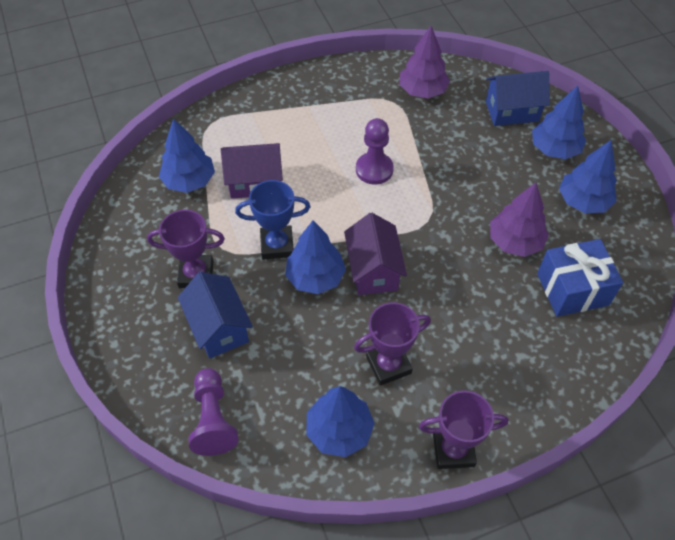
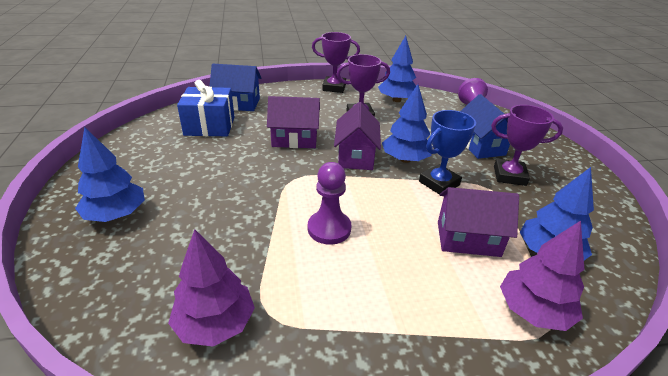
camera: 170 degrees left, 20 degrees down
(277, 245) = (439, 183): blue trophy -> blue trophy turned 45 degrees counterclockwise
(455, 286) = (294, 139): none -> purple house
(512, 111) = (117, 267): blue house -> blue house (238, 103)
(515, 242) = (228, 154): purple tree -> purple tree (533, 311)
(583, 201) = (141, 169): blue tree -> none

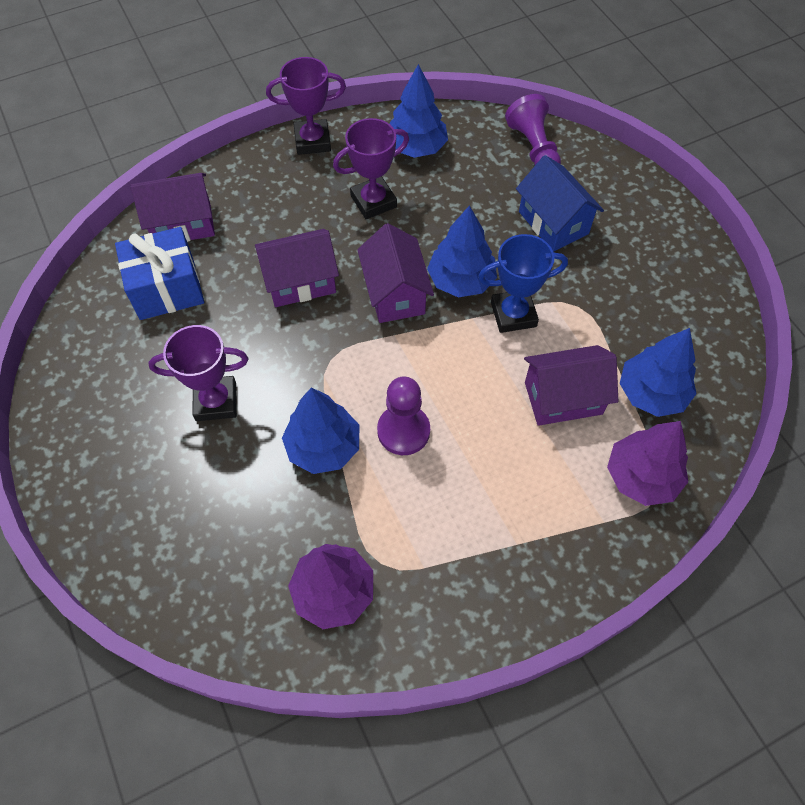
camera: 15 degrees left, 25 degrees up
(116, 214) = (139, 487): blue tree -> blue tree (323, 447)
(238, 103) = (182, 224): blue house -> purple house
(439, 183) = (513, 314): blue trophy -> blue trophy turned 45 degrees clockwise
(509, 176) = (597, 274): purple trophy -> purple trophy (216, 401)

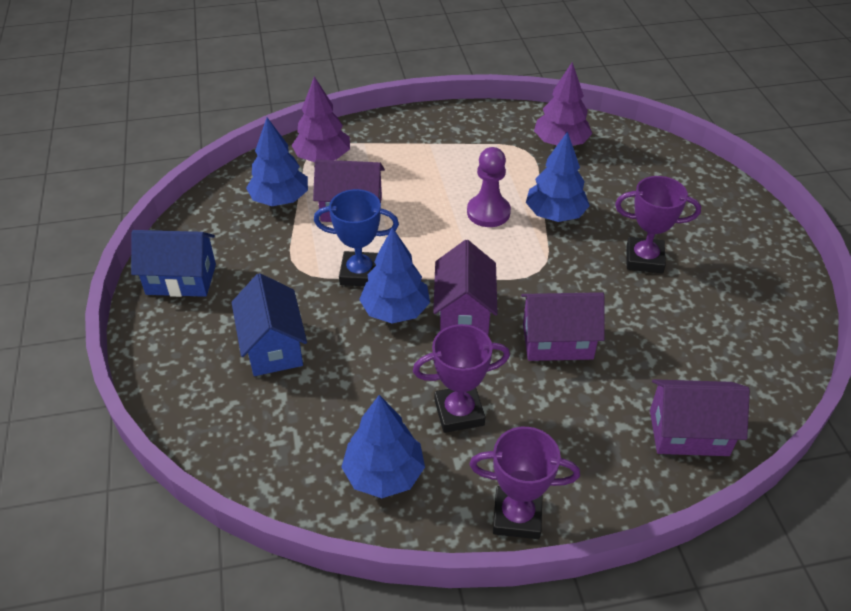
camera: 165 degrees left, 15 degrees down
(167, 288) = (699, 363): blue gift -> none
(533, 148) = (241, 439): purple pawn -> none
(681, 268) = (181, 279): none -> blue house

